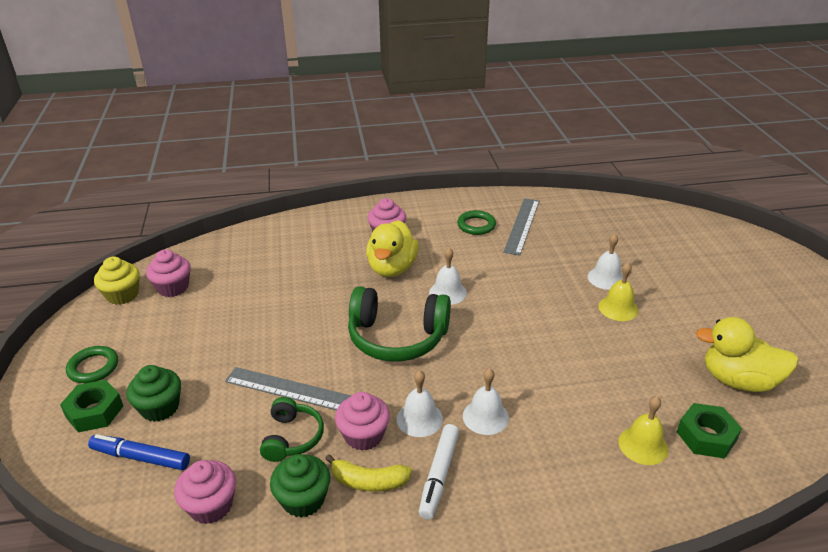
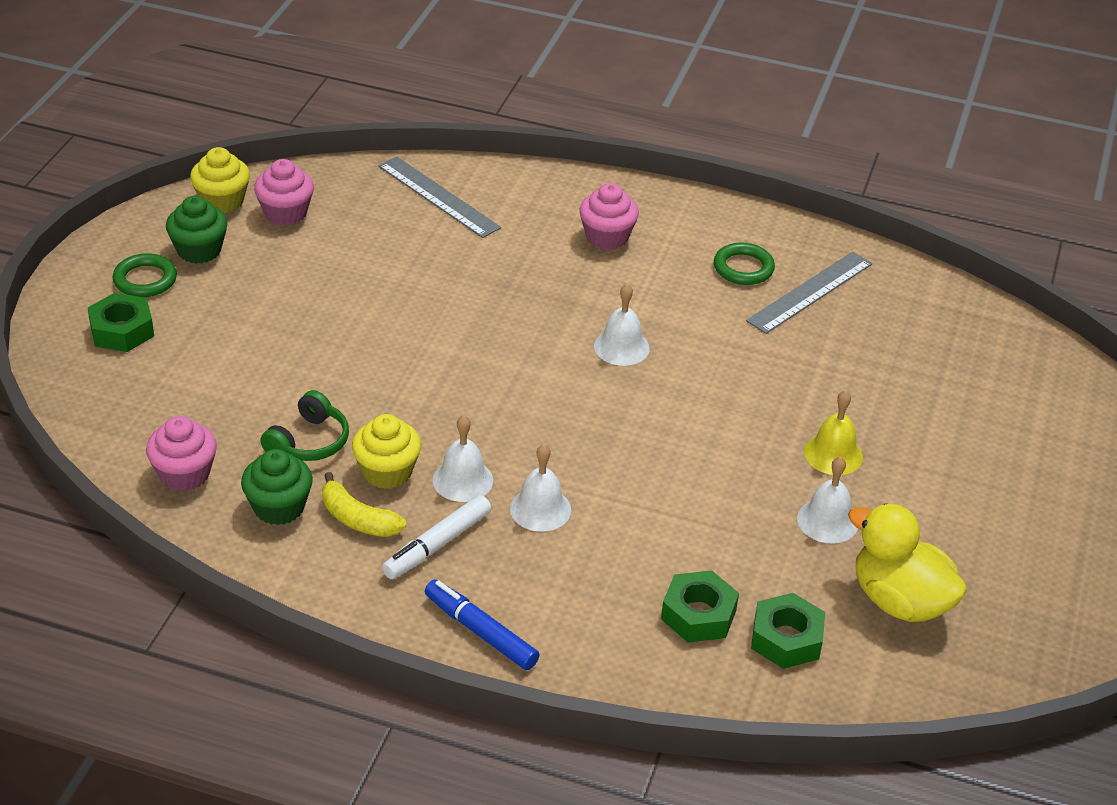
camera: 25 degrees right, 5 degrees up
(141, 457) = (143, 398): blue marker -> blue marker (480, 632)
(160, 408) = (190, 353): green cupcake -> green cupcake (199, 250)
(290, 390) = (342, 390): grey ruler -> grey ruler (438, 197)
(363, 435) = (387, 472): pink cupcake -> yellow cupcake
(392, 268) = (575, 287): yellow duck -> none
(397, 337) = (510, 378): green headphones -> none
(606, 278) = (858, 410): white bell -> white bell (827, 521)
(643, 445) = (698, 615): yellow bell -> green nut

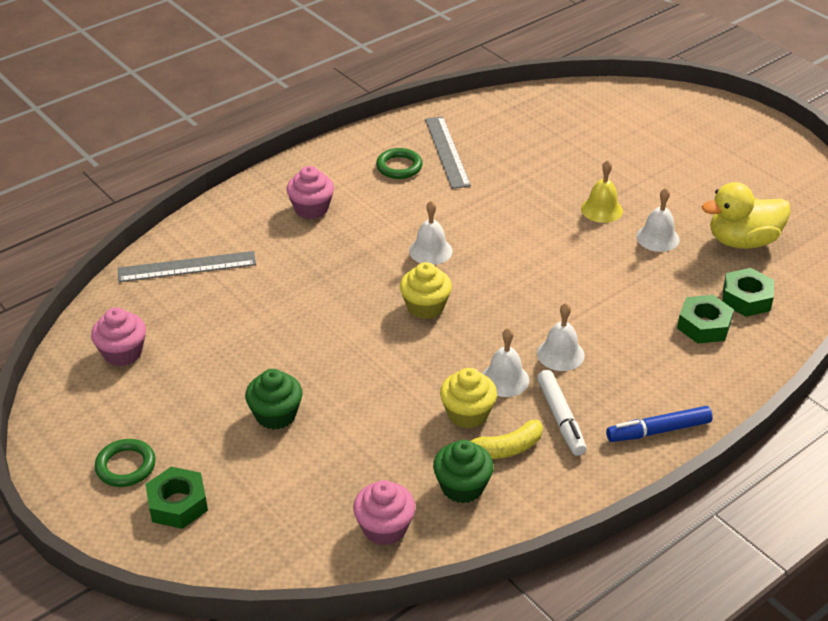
camera: 55 degrees left, 0 degrees up
(199, 250) = (120, 420): green cupcake -> green cupcake (276, 415)
(222, 201) = (70, 383): yellow cupcake -> yellow cupcake (425, 307)
(309, 442) = (403, 443): green headphones -> none

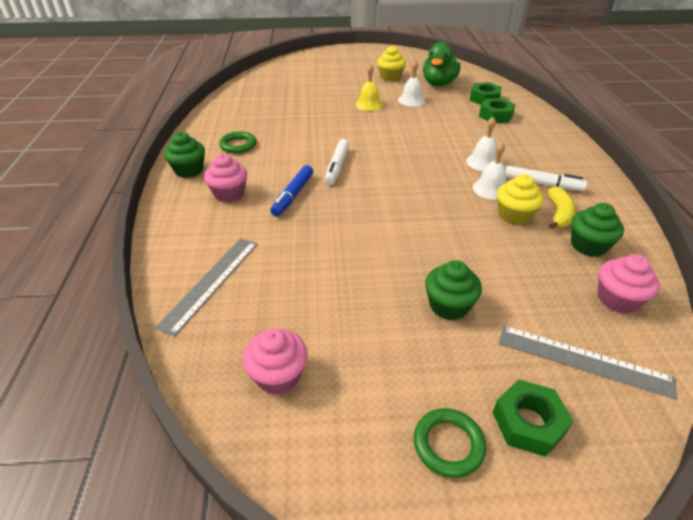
camera: 55 degrees left, 0 degrees up
(323, 164) = (189, 170): none -> green cupcake
(425, 307) = (391, 190): yellow cupcake -> yellow cupcake (390, 77)
(430, 251) = (337, 166): white bell -> white marker
(447, 151) = (249, 125): grey ruler -> grey ruler (583, 360)
(658, 431) = (574, 159): blue marker -> blue marker (293, 195)
(742, 241) = (439, 83): yellow duck -> green duck

